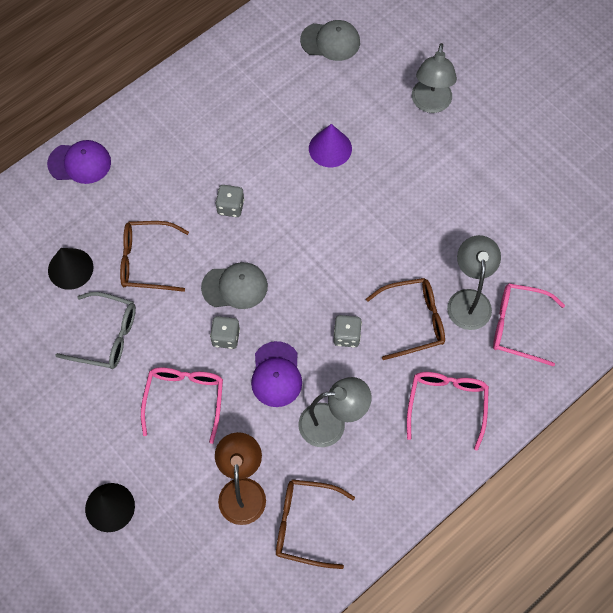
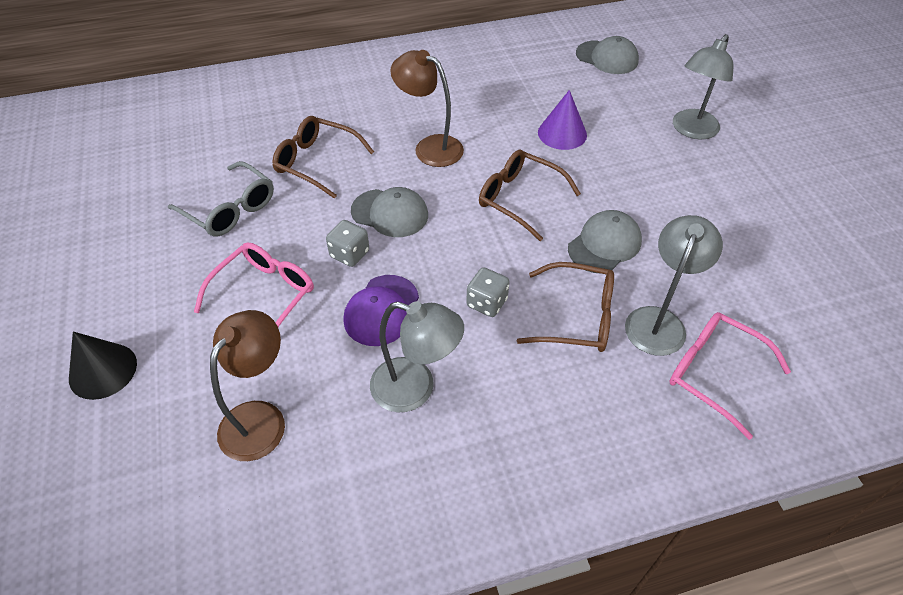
camera: 25 degrees right, 15 degrees down
(70, 268) = (241, 144): black cone -> none
(79, 163) = (311, 73): purple cap -> none
(230, 207) = (430, 147): grey dice -> brown lamp
(305, 524) = (308, 495): brown glasses -> brown glasses (519, 199)
(407, 249) = (604, 244): none -> grey cap
(447, 404) = (576, 427): pink glasses -> none

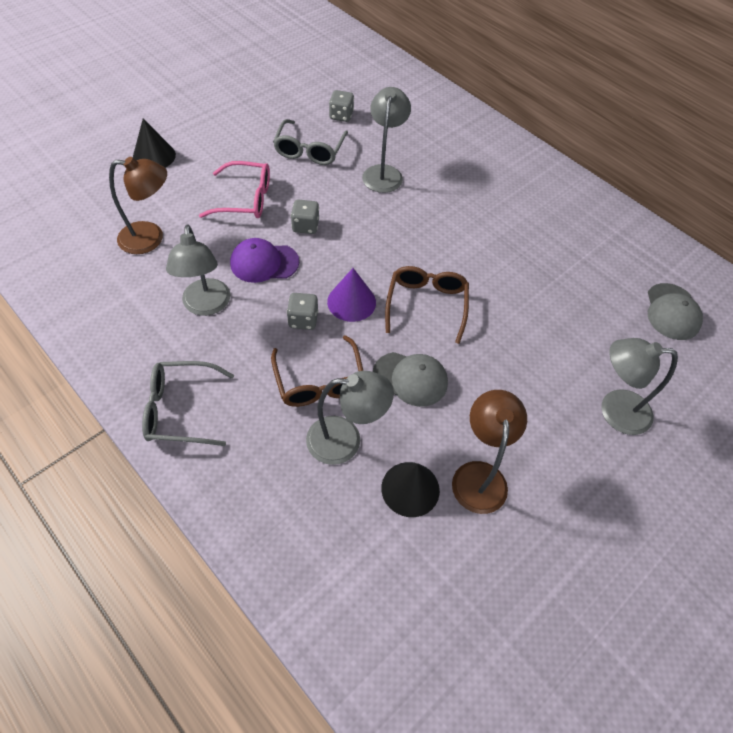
camera: 60 degrees right, 5 degrees up
(196, 163) = (341, 116): none -> grey dice
(316, 162) = (384, 173): brown glasses -> grey lamp
(390, 213) = (359, 232): grey cap -> none
(430, 147) = (447, 229): brown lamp -> brown lamp (479, 475)
(561, 462) = (180, 409): none -> grey glasses
(562, 133) = (530, 309): purple cone -> purple cone (351, 302)
(714, 373) = (309, 495): pink glasses -> none
(729, 291) = (410, 489): none -> black cone

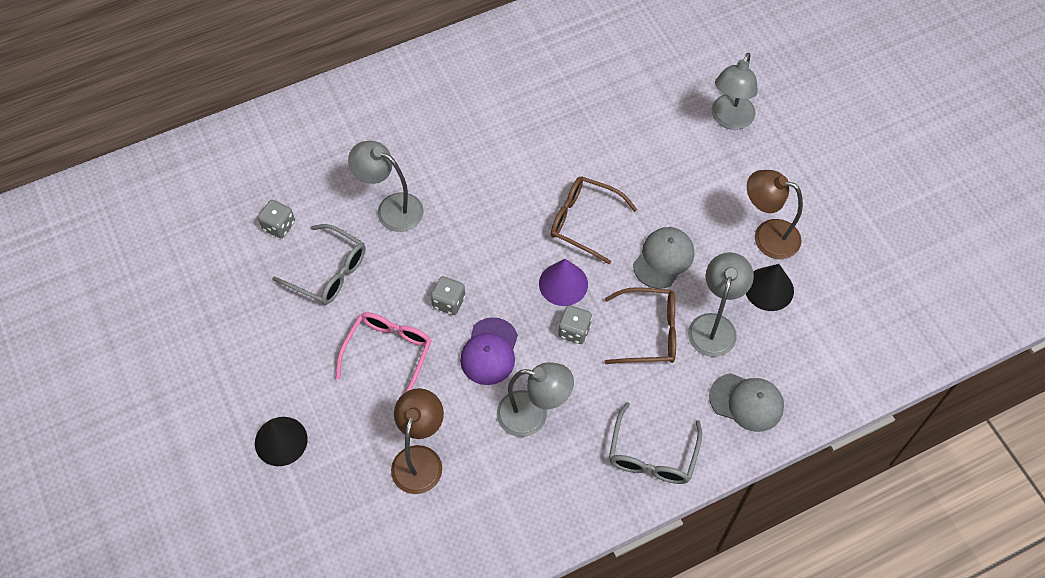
camera: 70 degrees left, 5 degrees up
(672, 312) = (642, 36): grey cap -> grey cap (746, 402)

